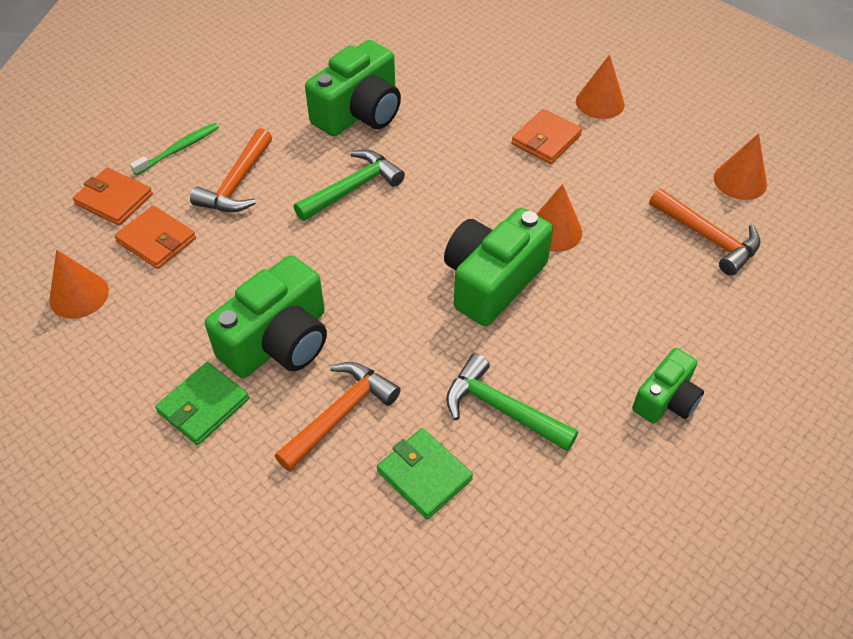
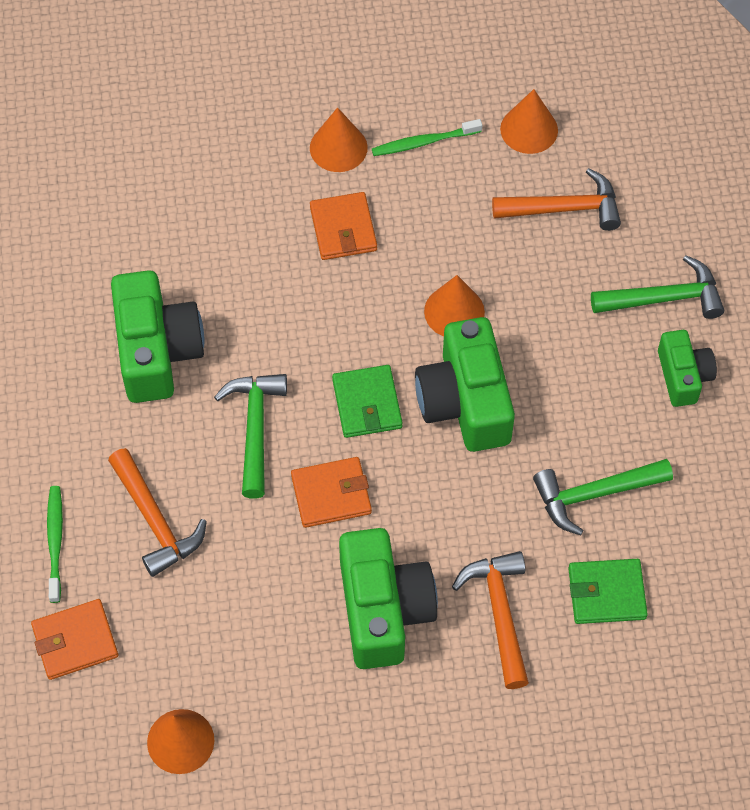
camera: 50 degrees left, 10 degrees up
(157, 240) = (168, 635): orange wallet -> orange wallet (331, 494)
(203, 406) = (402, 711): green wallet -> green wallet (367, 404)
(658, 137) = (423, 142): none -> green toothbrush
(715, 343) = (664, 298): none -> green hammer

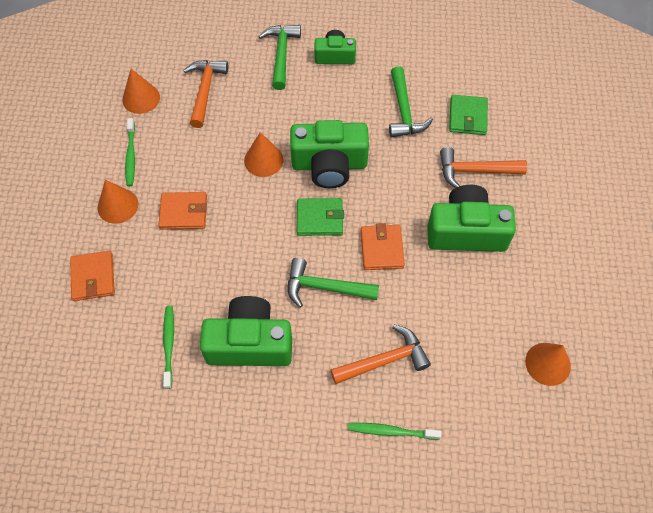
camera: 80 degrees left, 0 degrees up
(75, 641) = (470, 425): orange wallet -> orange wallet (93, 277)
(141, 257) = (169, 345): none -> green toothbrush

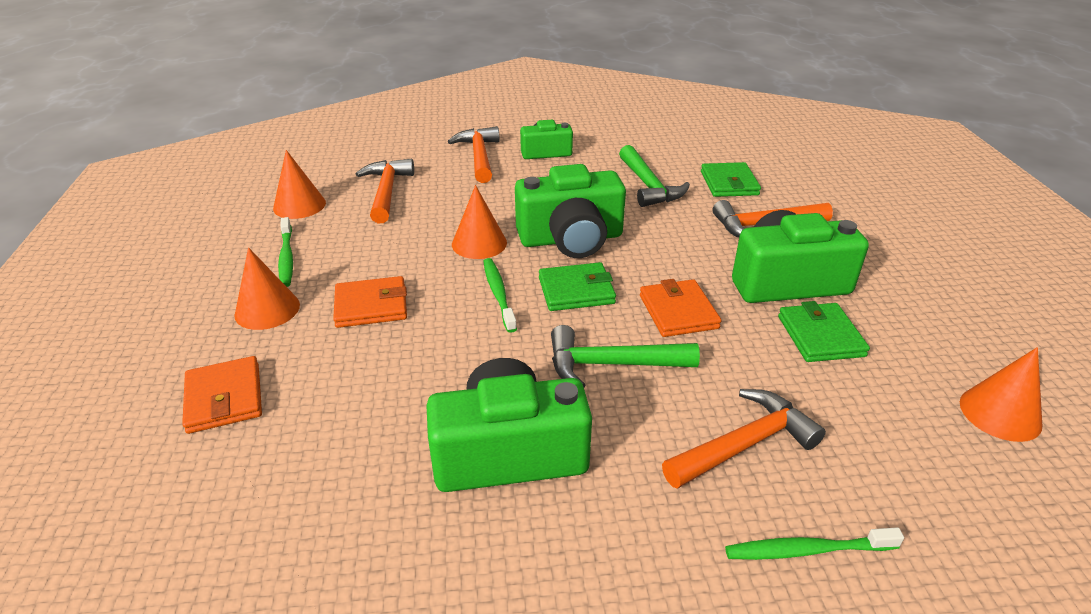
camera: 10 degrees left, 25 degrees down
(169, 345) = (364, 474): green toothbrush -> green toothbrush (498, 294)
(281, 54) = (479, 156): green hammer -> orange hammer
(467, 285) = (820, 336): none -> green wallet

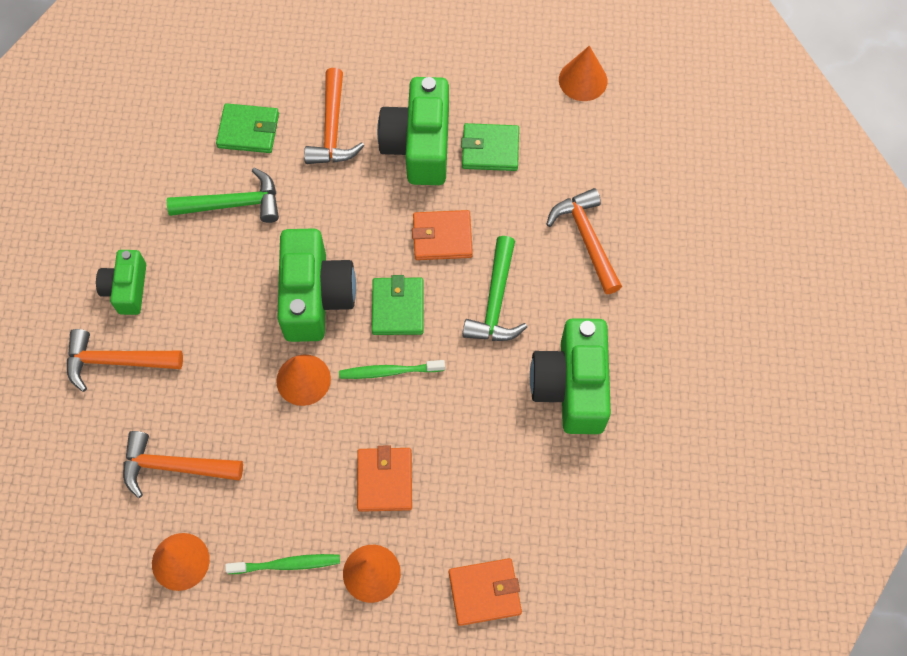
camera: 80 degrees left, 30 degrees up
(806, 550) = (668, 234): green toothbrush -> none

